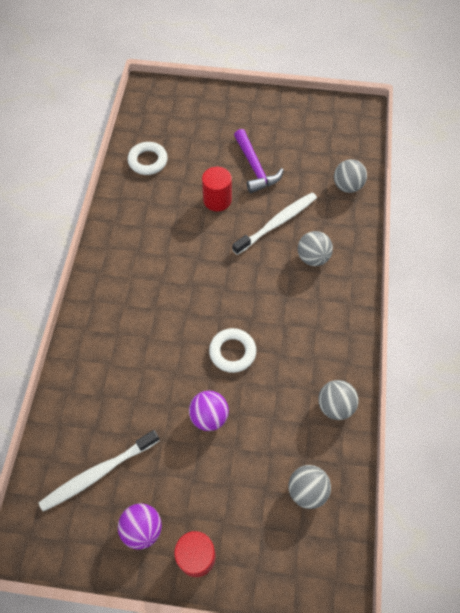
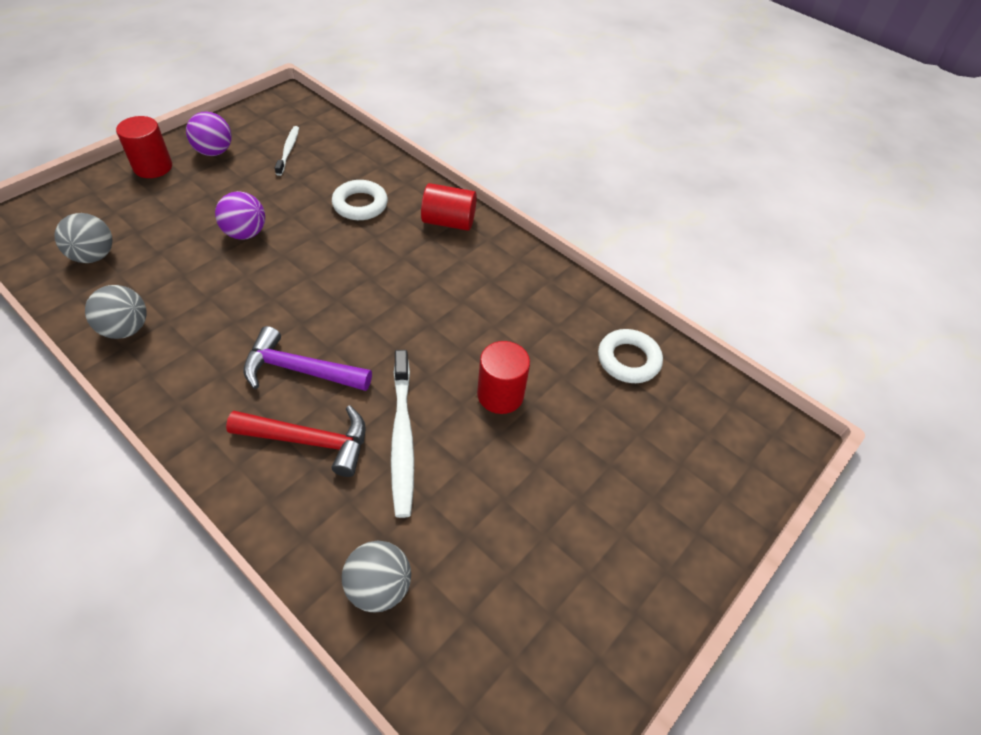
camera: 120 degrees right, 10 degrees down
(98, 473) = (288, 150): white toothbrush -> white toothbrush, size x0.60
(100, 305) = (448, 222): none -> red cylinder
(232, 352) = (285, 286): white ring -> white ring (360, 204)
(255, 168) = (521, 477): purple hammer -> purple hammer (299, 370)
(313, 257) = (310, 441): grey ball -> red hammer

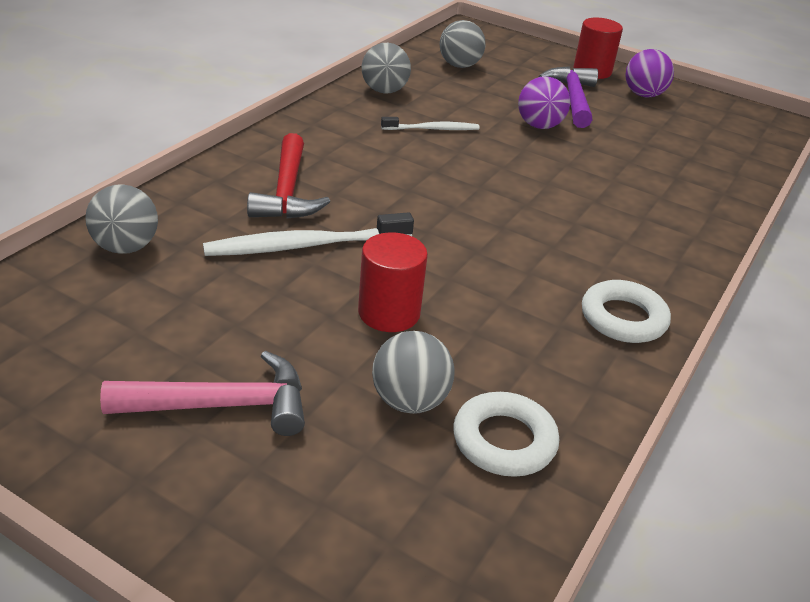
camera: 80 degrees right, 15 degrees down
(288, 150) = (688, 132): white toothbrush -> white toothbrush (432, 129)
(299, 370) = (372, 176): purple hammer -> purple hammer (572, 98)
(360, 204) = (640, 185): white ring -> white ring (623, 318)
(448, 222) = (665, 252): red cylinder -> none
(593, 401) = (409, 401): none -> grey ball
(596, 514) = (223, 405): none -> pink hammer

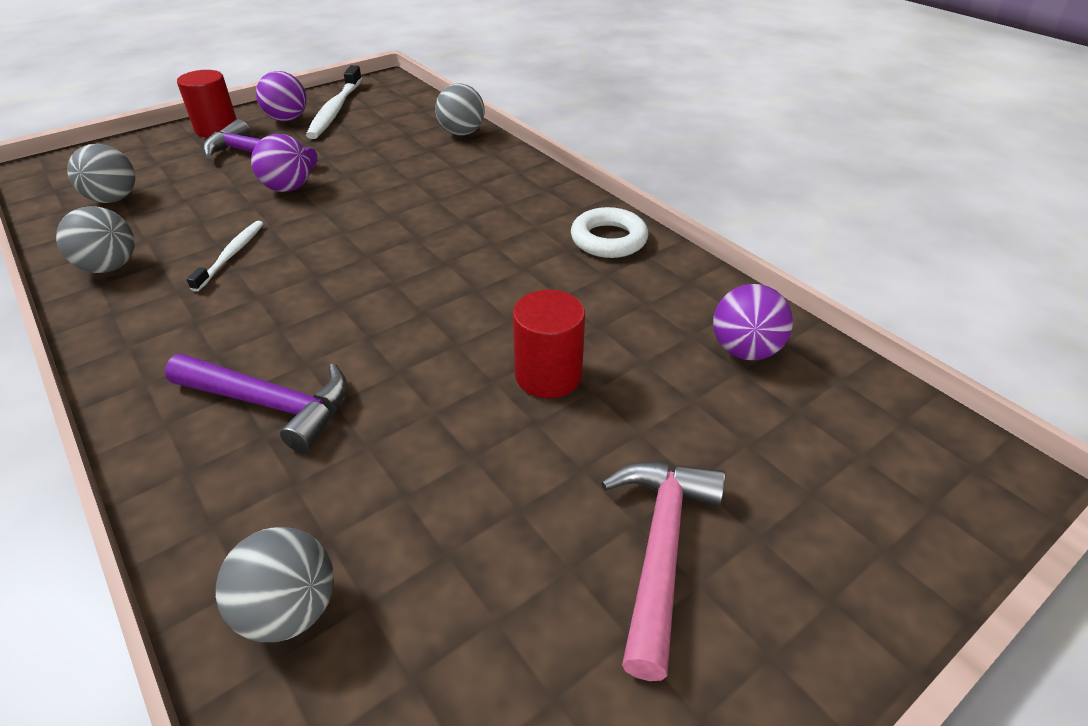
camera: 65 degrees left, 5 degrees up
(287, 192) = (271, 404): red hammer -> purple hammer
(305, 245) = (395, 413): white toothbrush -> white toothbrush (335, 110)
(409, 401) = (684, 395): grey ball -> grey ball (462, 133)
(504, 441) = (744, 350): white ring -> purple ball

